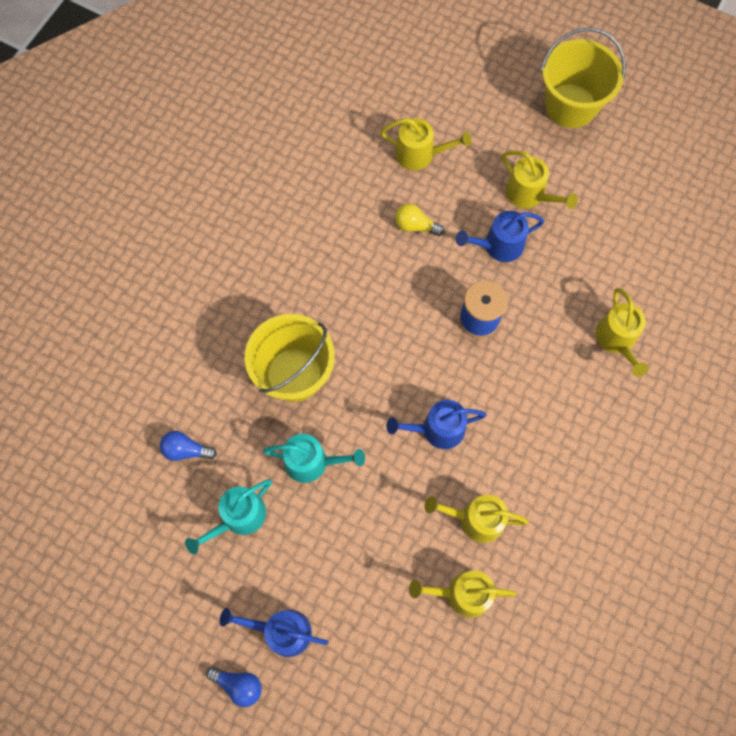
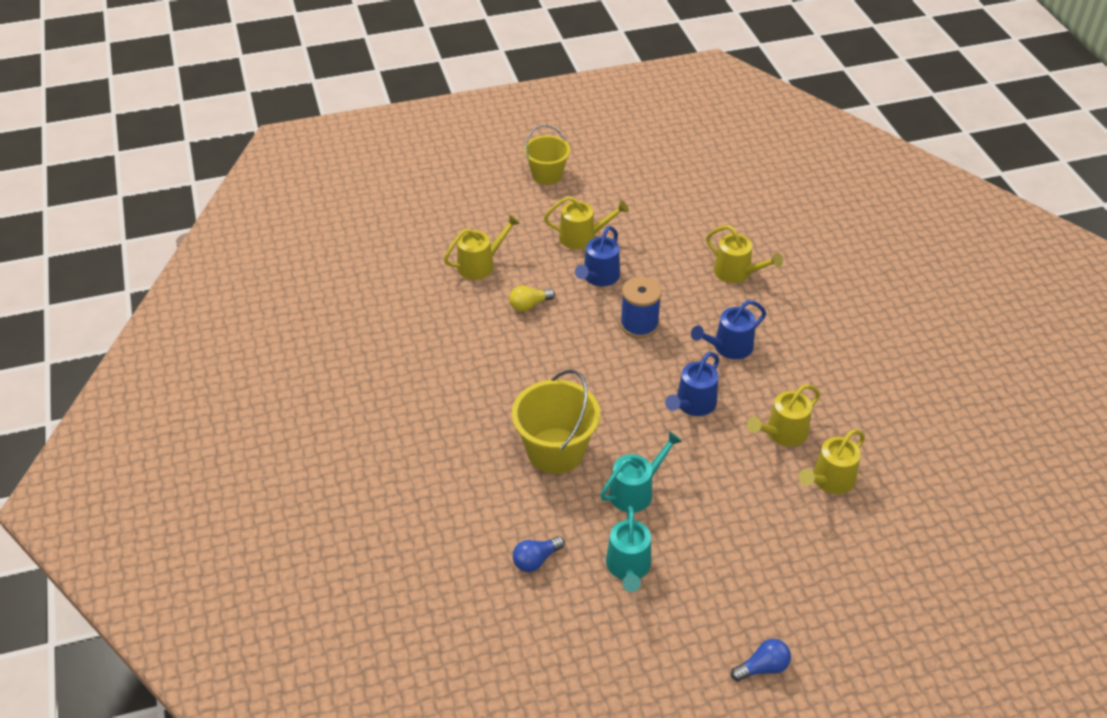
camera: 45 degrees left, 25 degrees down
(282, 631) = (748, 607): blue watering can -> blue watering can (729, 347)
(570, 106) = (547, 174): yellow bucket -> yellow bucket, size x0.66

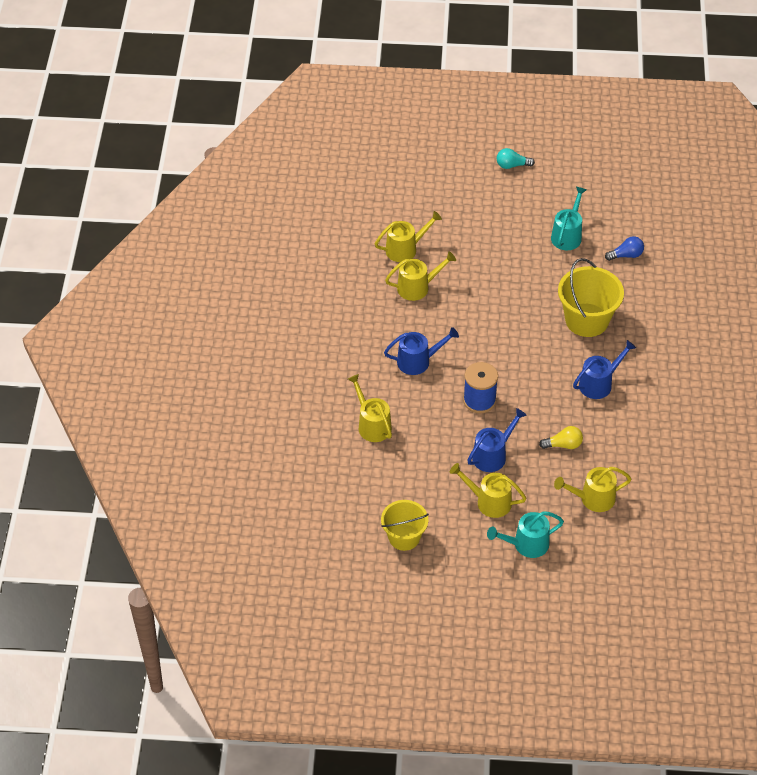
camera: 160 degrees left, 5 degrees up
(547, 174) = (492, 588): yellow bucket -> yellow bucket (404, 537)
(635, 491) = (541, 278): turquoise watering can -> turquoise watering can (526, 544)
(693, 404) = (470, 325): blue watering can -> blue watering can (599, 383)
(763, 667) = (512, 165): blue light bulb -> turquoise light bulb

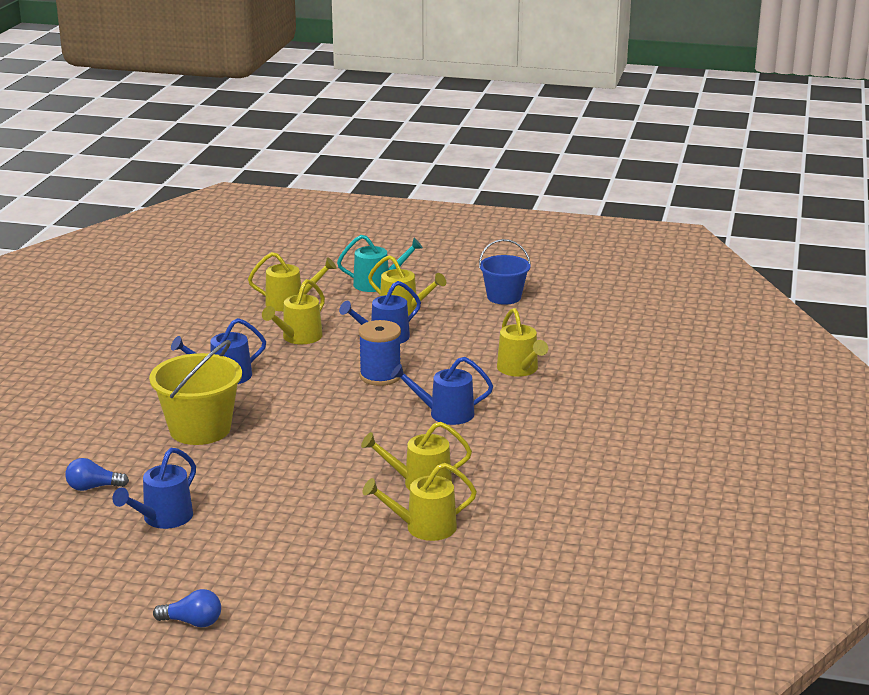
camera: 170 degrees left, 25 degrees down
(404, 537) = (504, 297): yellow bucket -> blue bucket
(512, 165) = (193, 622): turquoise light bulb -> blue light bulb
(563, 445) = (298, 337): yellow light bulb -> yellow watering can
(567, 235) = (163, 518): turquoise watering can -> blue watering can

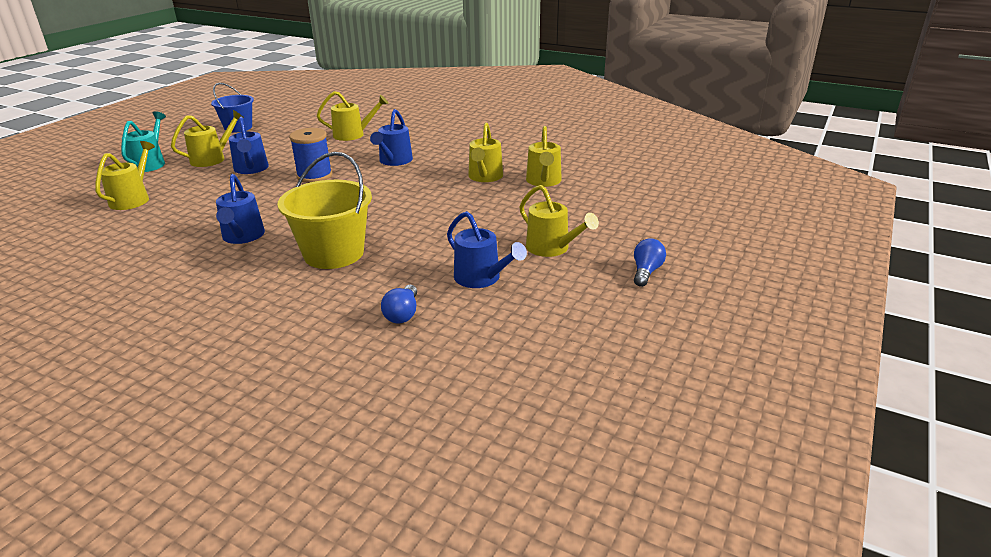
camera: 75 degrees left, 5 degrees up
(298, 337) = (207, 200): yellow watering can -> yellow watering can (551, 248)

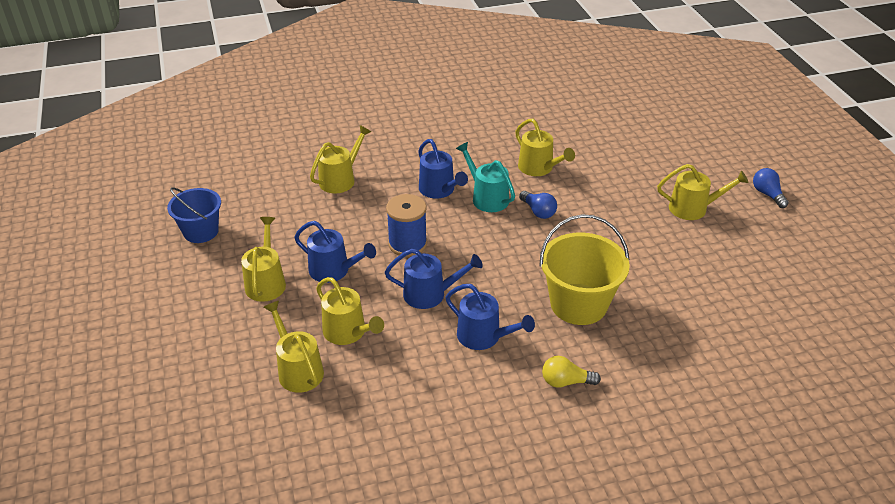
camera: 45 degrees left, 10 degrees up
(150, 163) = (212, 325): turquoise watering can -> turquoise watering can (487, 197)
(225, 285) = (565, 382): none -> yellow light bulb
(402, 314) = (710, 317): blue light bulb -> blue light bulb (538, 211)
(481, 278) = (700, 259): blue watering can -> blue watering can (430, 294)
(543, 181) = (584, 149): yellow watering can -> yellow watering can (348, 332)

